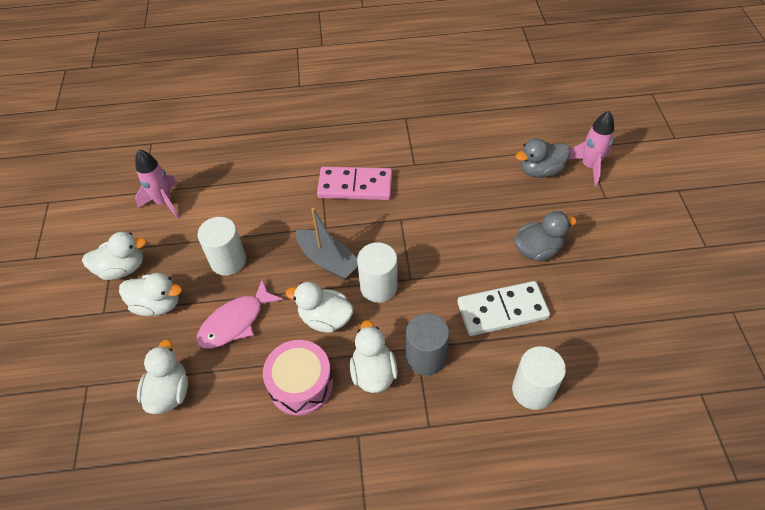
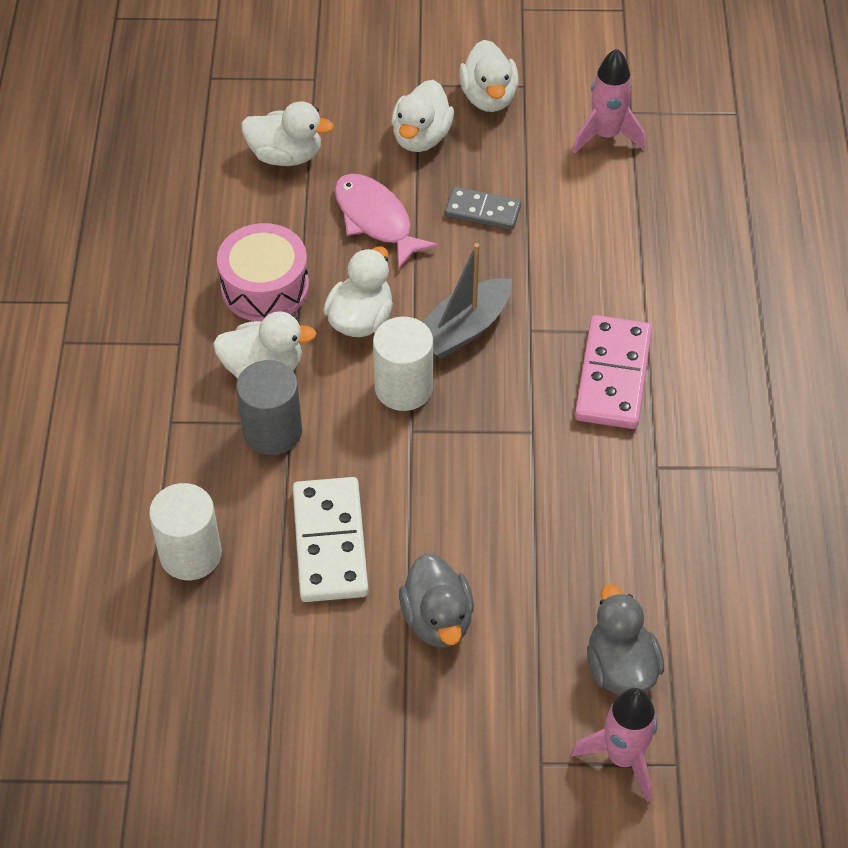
camera: 95 degrees right, 0 degrees up
(228, 261) = (483, 211): white cylinder -> grey domino

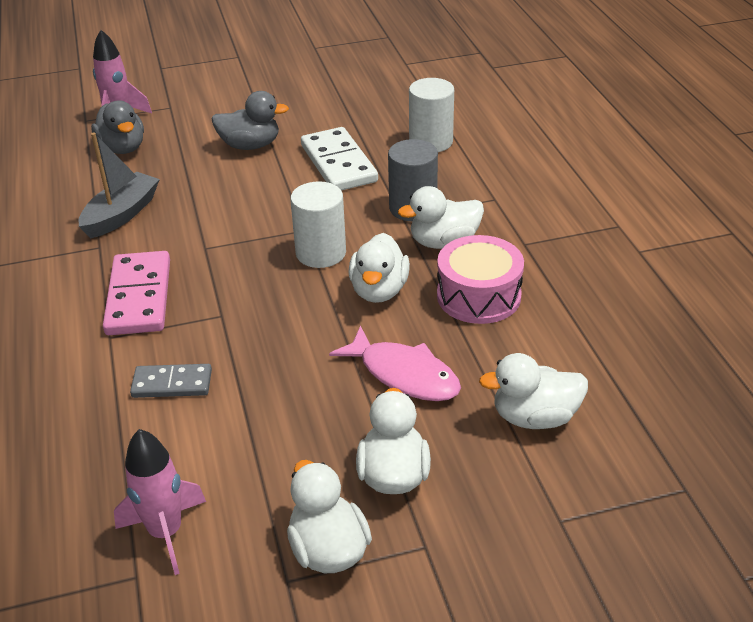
camera: 165 degrees right, 15 degrees down
(437, 619) = (250, 145): grey duck -> grey duck turned 120 degrees clockwise
(463, 329) = (283, 303): grey boat -> grey boat (121, 214)
(483, 211) = (295, 408): grey domino -> grey domino (172, 384)

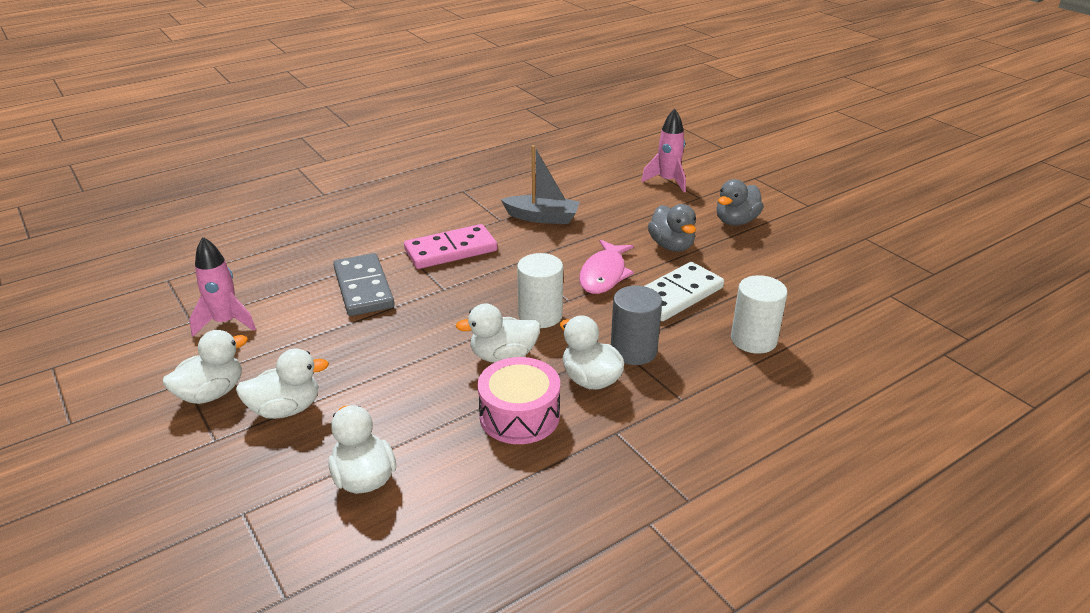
camera: 70 degrees right, 5 degrees down
(123, 148) = (626, 194): grey duck -> grey duck (736, 221)
(172, 384) = (364, 288): grey domino -> grey domino, size x1.65
(404, 375) = (400, 392): pink fish -> pink fish (604, 274)

